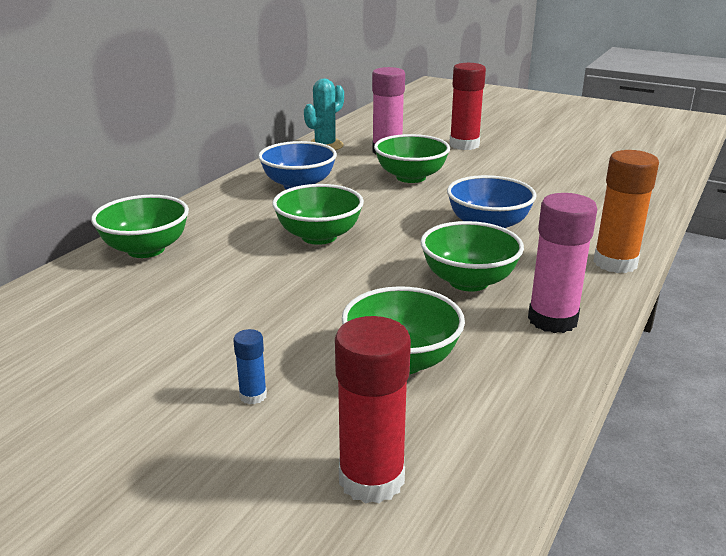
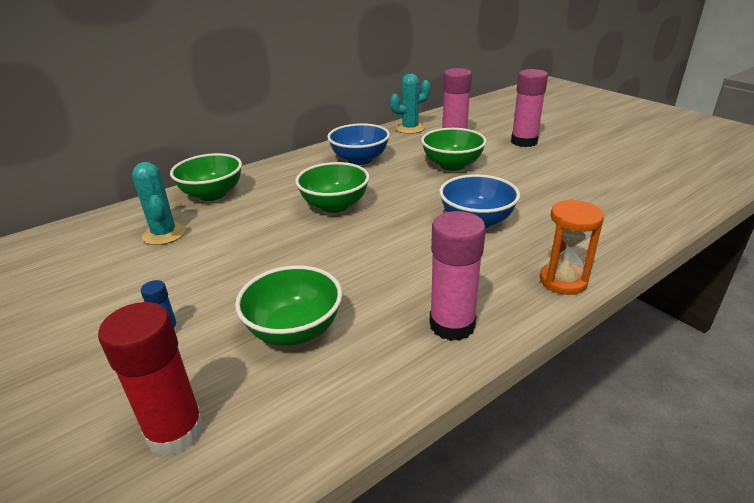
camera: 25 degrees right, 5 degrees up
(129, 303) = (164, 234): none -> turquoise cactus
(464, 145) = (524, 142): red glue stick -> pink glue stick
(468, 281) = (413, 270): green bowl -> none
(615, 263) = (563, 281): orange glue stick -> orange hourglass

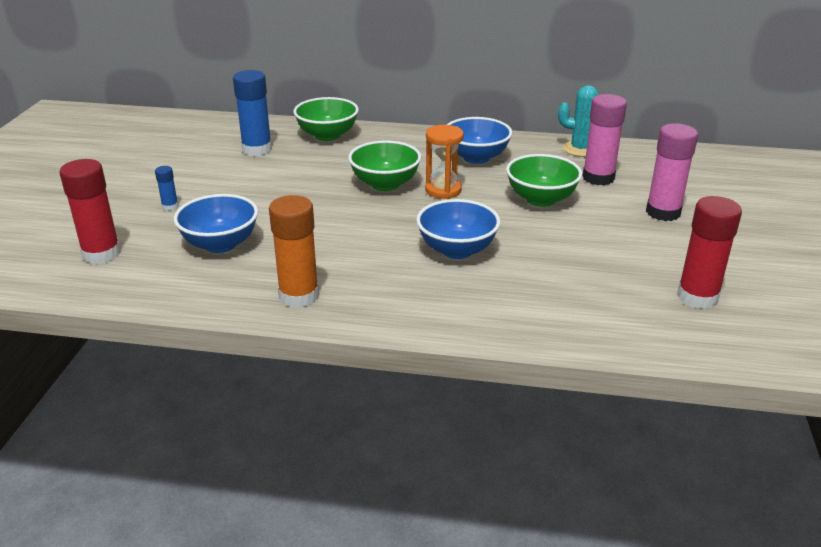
camera: 45 degrees right, 0 degrees up
(164, 234) = (257, 149): turquoise cactus -> blue glue stick
(294, 330) = (220, 244): green bowl -> blue bowl
(452, 325) = (299, 296): pink glue stick -> orange glue stick
(563, 281) = (421, 321): orange hourglass -> orange hourglass (443, 190)
(634, 175) = (697, 297): none -> red glue stick

